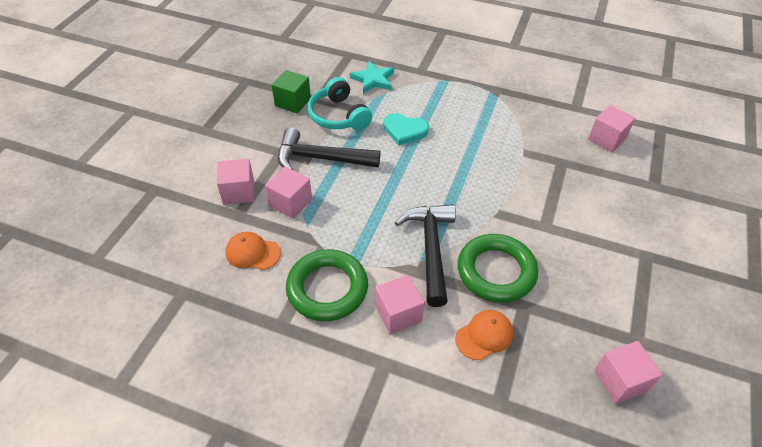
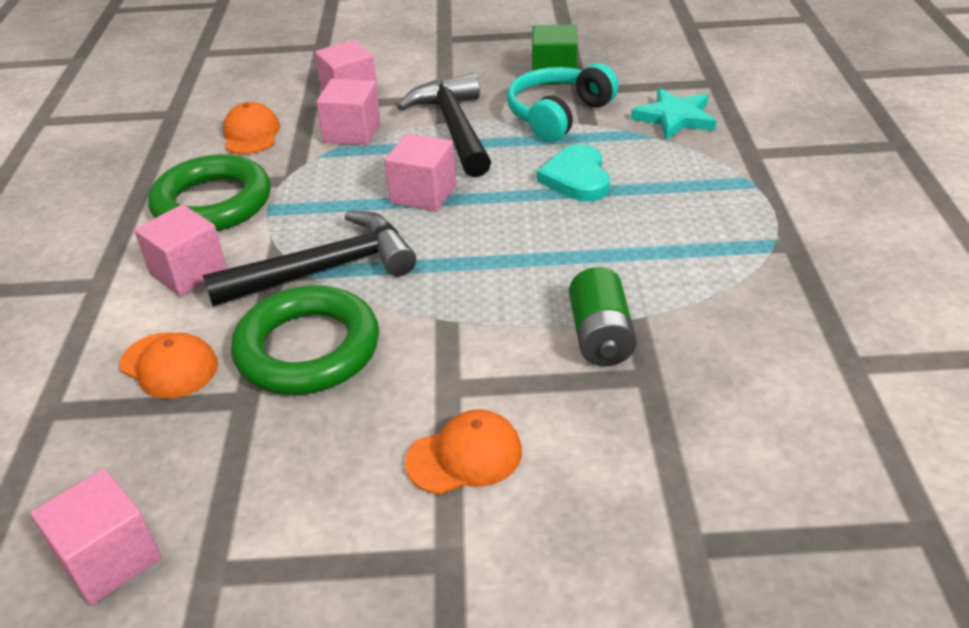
camera: 70 degrees right, 10 degrees down
(531, 166) = (600, 336): none -> green battery
(591, 233) = (465, 456): none -> orange cap
(607, 139) = (787, 433): pink cube -> pink cube (423, 194)

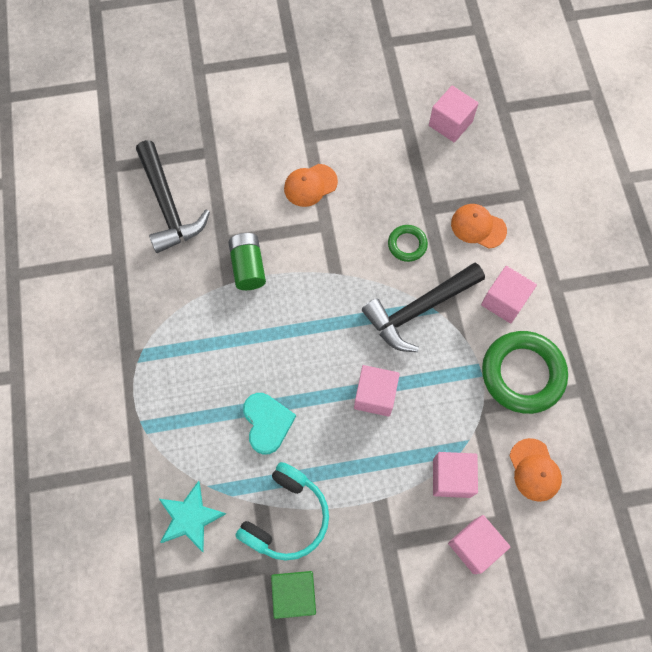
camera: 170 degrees right, 30 degrees up
(308, 349) = (407, 244): green ring -> green ring, size x0.50
(454, 128) = (369, 490): black hammer -> black hammer (168, 206)

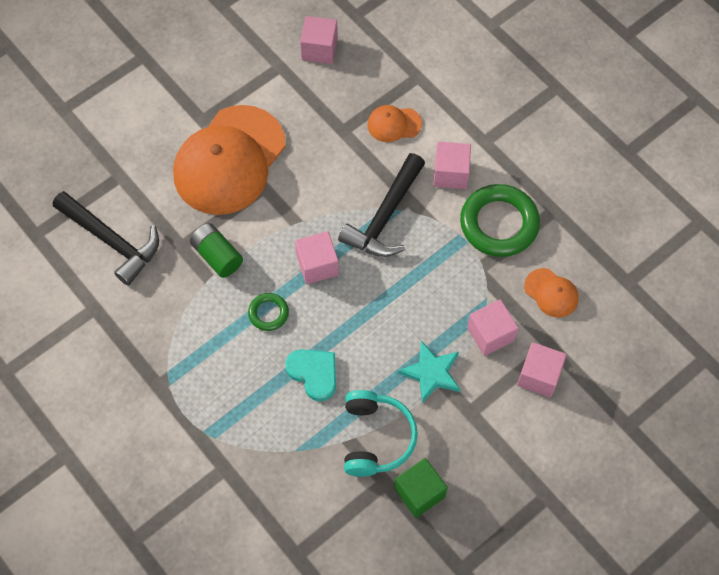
camera: 30 degrees left, 5 degrees down
(190, 517) = (296, 483): turquoise star -> turquoise star (431, 373)
(310, 185) = (229, 160): orange cap -> orange cap, size x2.32
(375, 395) = (390, 304): pink cube -> pink cube (317, 265)
(407, 244) = (343, 168): green ring -> green ring (268, 313)

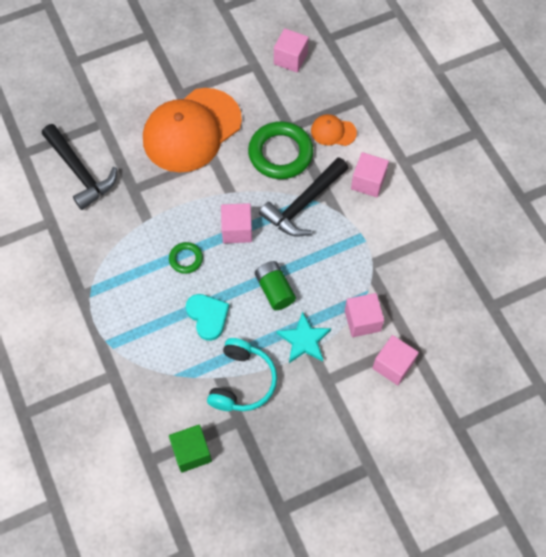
camera: 15 degrees right, 0 degrees up
(217, 256) = (159, 204): green battery -> green battery (274, 290)
(419, 492) = (264, 436): green cube -> green cube (191, 452)
(499, 224) = (396, 232): green ring -> green ring (280, 153)
(551, 293) = (423, 299): orange cap -> none

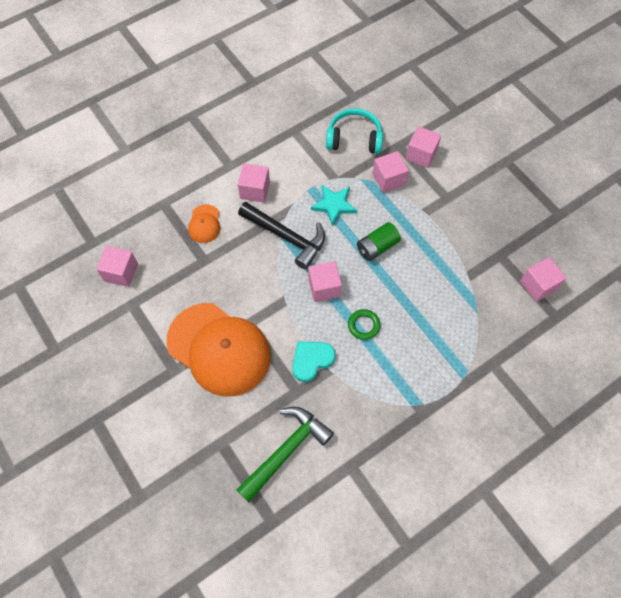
camera: 100 degrees left, 0 degrees up
(80, 172) = (286, 450): black hammer -> green hammer
(191, 452) = (538, 285): green cube -> pink cube
(207, 316) = (416, 296): turquoise heart -> turquoise heart (311, 360)
(242, 381) = (467, 258): turquoise headphones -> turquoise headphones (354, 139)
(280, 153) = (235, 264): green ring -> none
(304, 340) = (417, 218): turquoise star -> turquoise star (334, 205)

